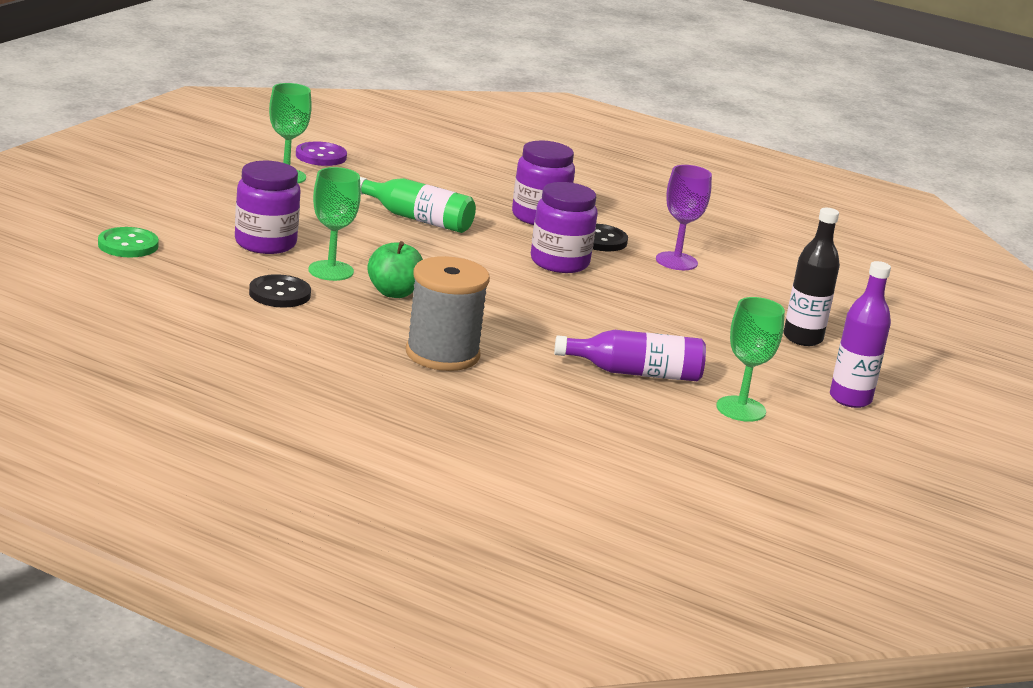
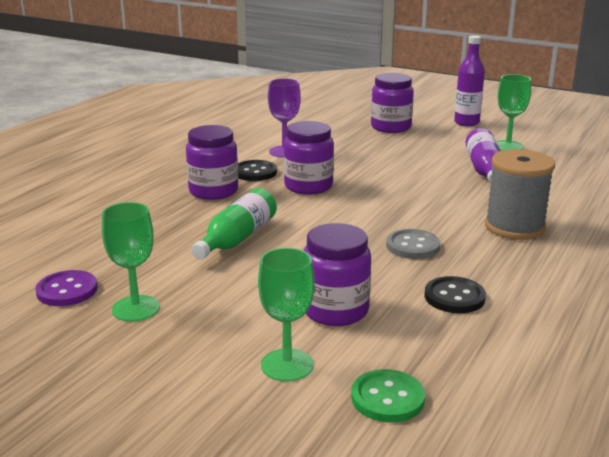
camera: 85 degrees left, 0 degrees up
(331, 271) = (384, 275): green goblet -> green goblet (287, 365)
(394, 293) = (412, 246): green apple -> grey button
(802, 338) = (391, 127): black bottle -> purple jar

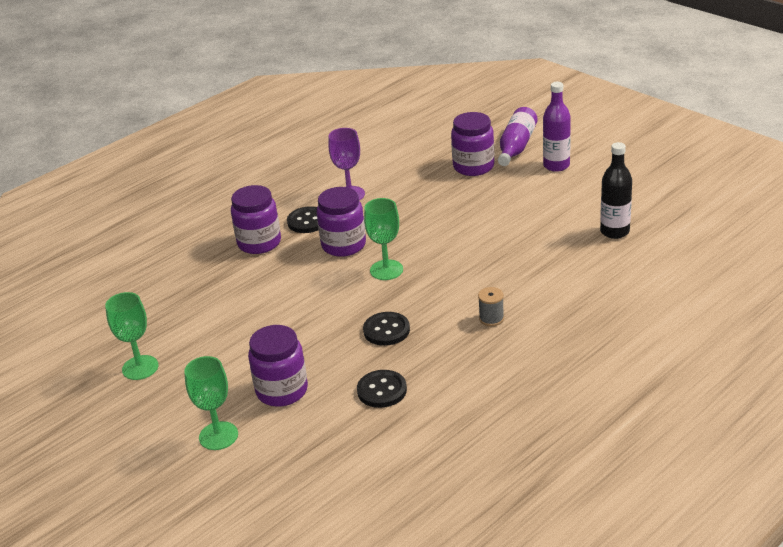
camera: 20 degrees right, 10 degrees up
(67, 290) = (100, 343): purple button -> none
(237, 238) = (250, 303): green bottle -> none
(387, 398) = (270, 475): green button -> none
(412, 246) = (386, 330): grey button -> black button
(484, 169) = (521, 239): purple bottle -> purple bottle (516, 146)
(508, 146) = (570, 207): green goblet -> green goblet (386, 270)
(514, 227) = (491, 318): grey spool -> grey spool, size x0.46
(565, 159) = (614, 231): none -> black bottle

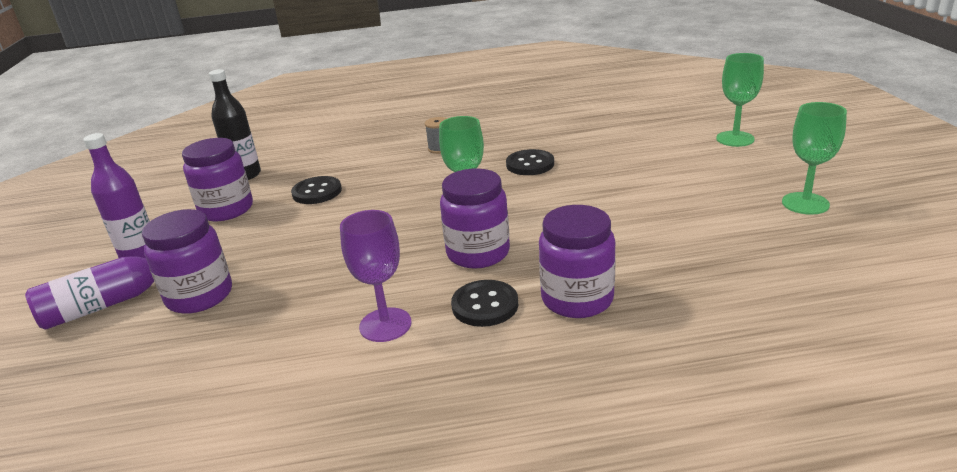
camera: 145 degrees left, 5 degrees down
(282, 391) = (660, 151): purple jar -> purple jar (226, 210)
(382, 390) = (578, 132): black button -> black button (317, 192)

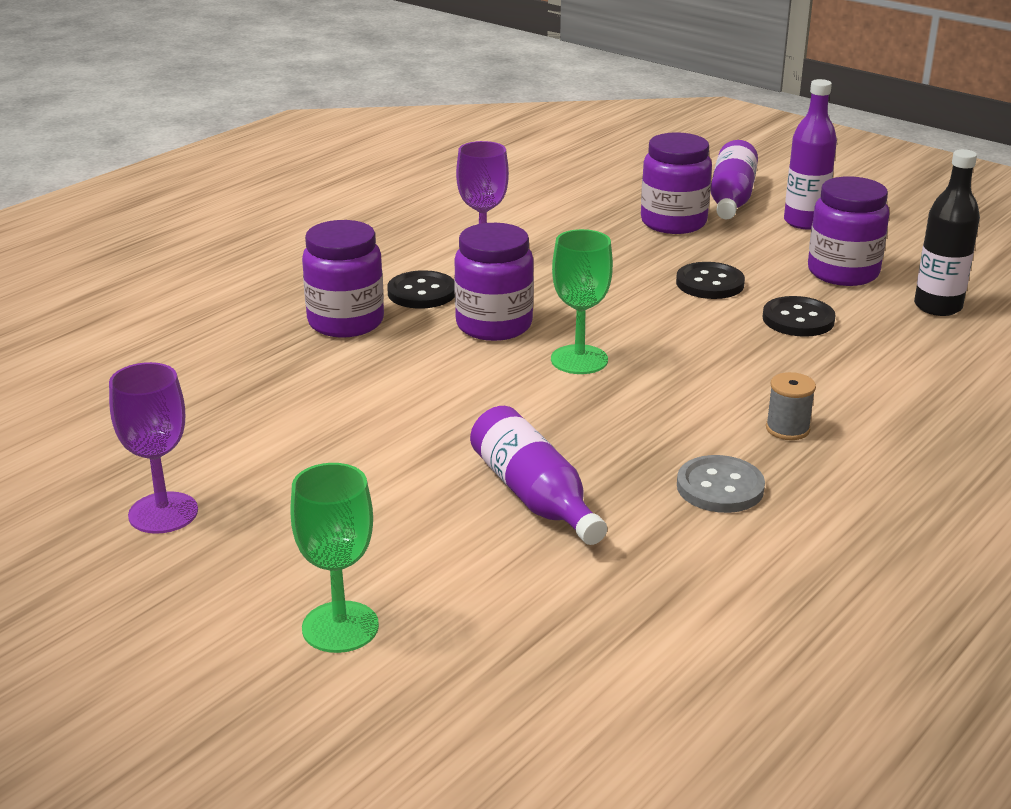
camera: 135 degrees right, 0 degrees up
(510, 138) = (720, 487): none -> grey button
(530, 164) = (609, 448): black button -> black button (710, 283)
(594, 157) = (534, 495): none -> purple bottle
(805, 203) = (163, 513): green goblet -> purple goblet

